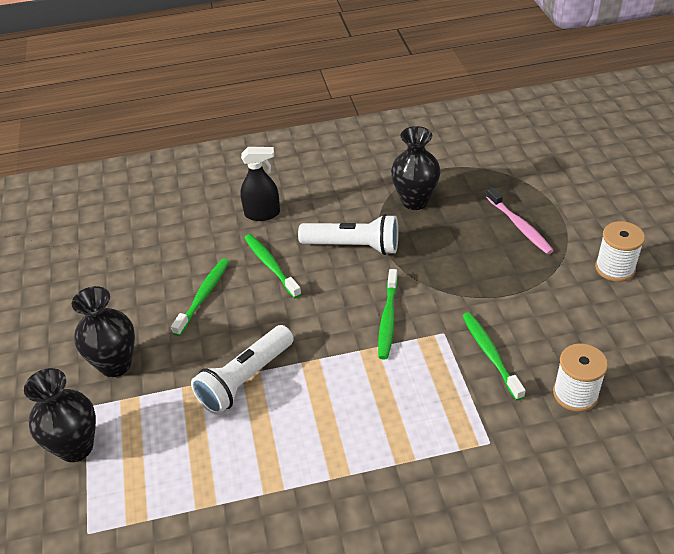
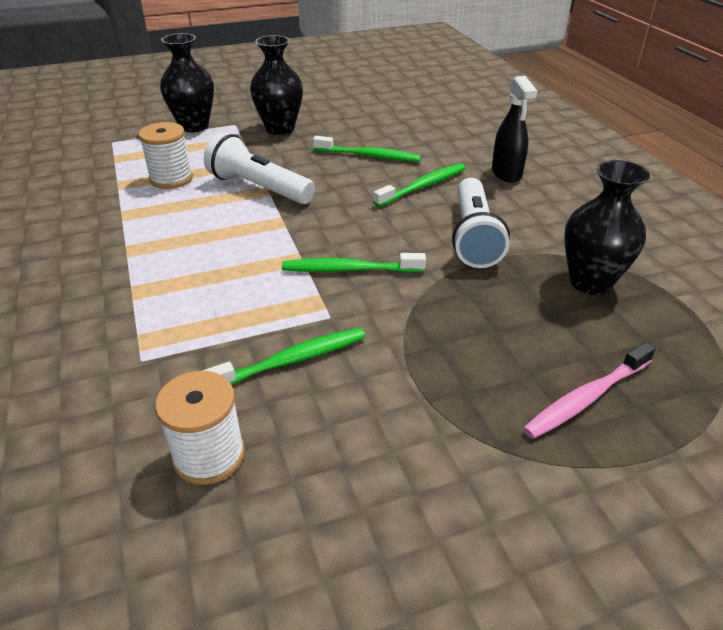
camera: 80 degrees right, 5 degrees down
(615, 268) = (520, 540): white spool -> white spool (171, 179)

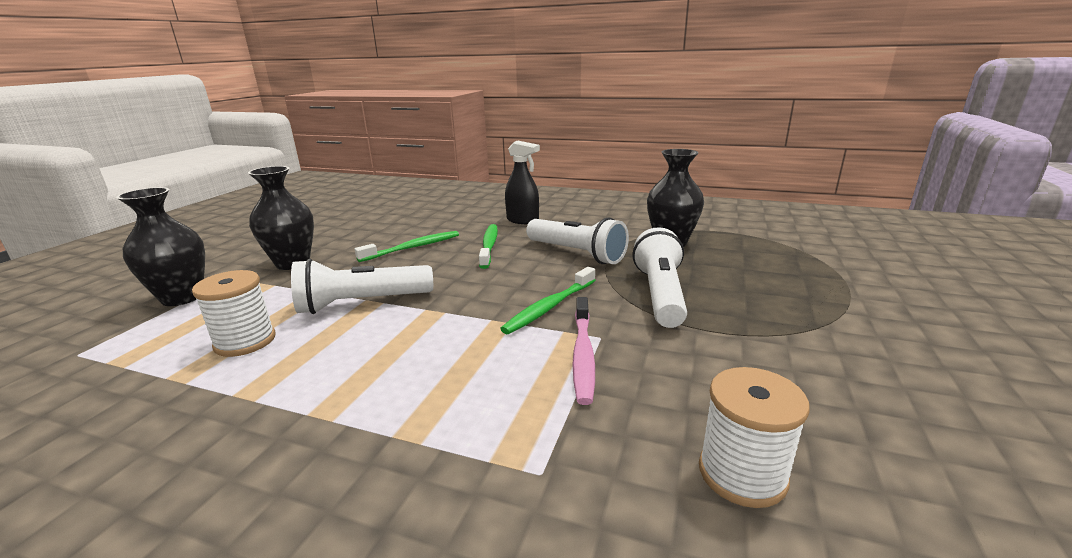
camera: 50 degrees left, 15 degrees down
(291, 360) = (641, 376): green toothbrush -> none
(448, 320) = (660, 295): none -> white flashlight
(586, 398) = (782, 284): pink toothbrush -> pink toothbrush (583, 355)

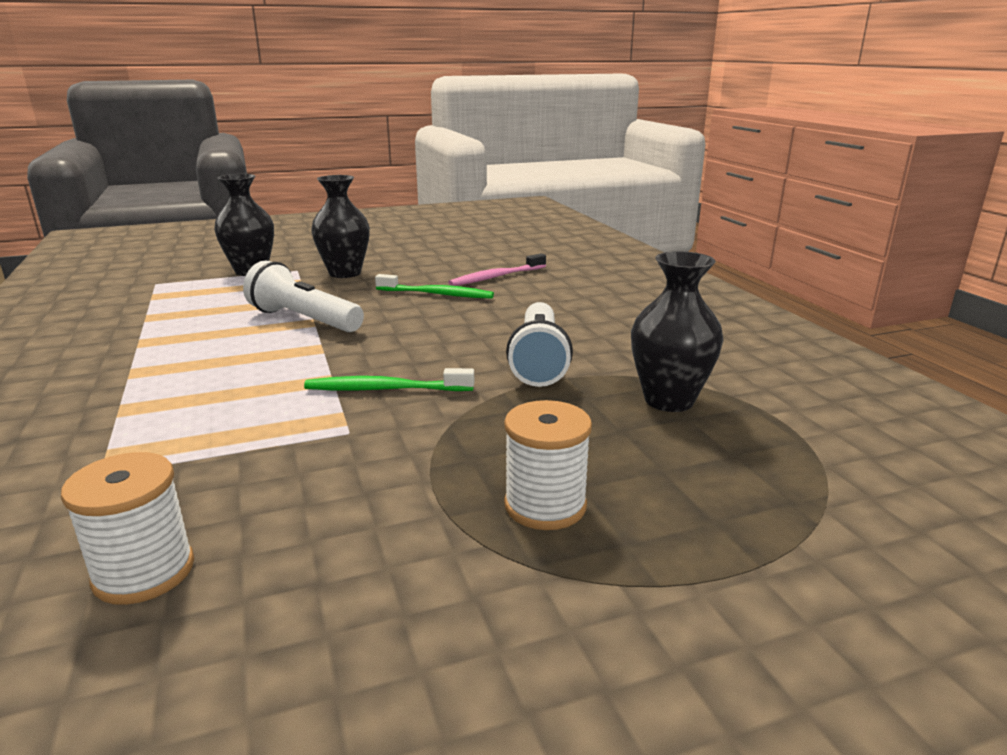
camera: 50 degrees right, 0 degrees up
(245, 341) = (208, 312): white spool -> white spool (545, 505)
(489, 246) = (490, 318): green toothbrush -> none
(523, 220) = (587, 308): black spray bottle -> none
(583, 355) = (302, 434): pink toothbrush -> pink toothbrush (496, 277)
(660, 295) = (491, 435): white flashlight -> none

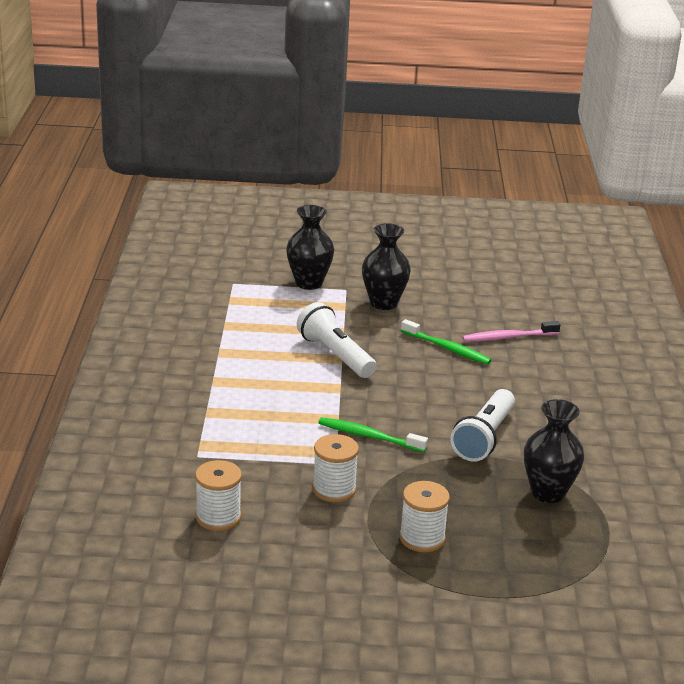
camera: 20 degrees right, 5 degrees up
(360, 468) = (334, 489): none -> white spool

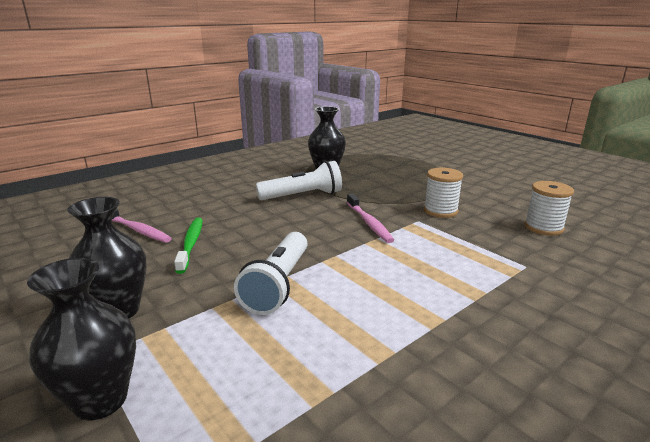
camera: 130 degrees left, 5 degrees down
(369, 436) = (369, 223): green toothbrush -> pink toothbrush
(422, 538) = (422, 181): white spool -> none

